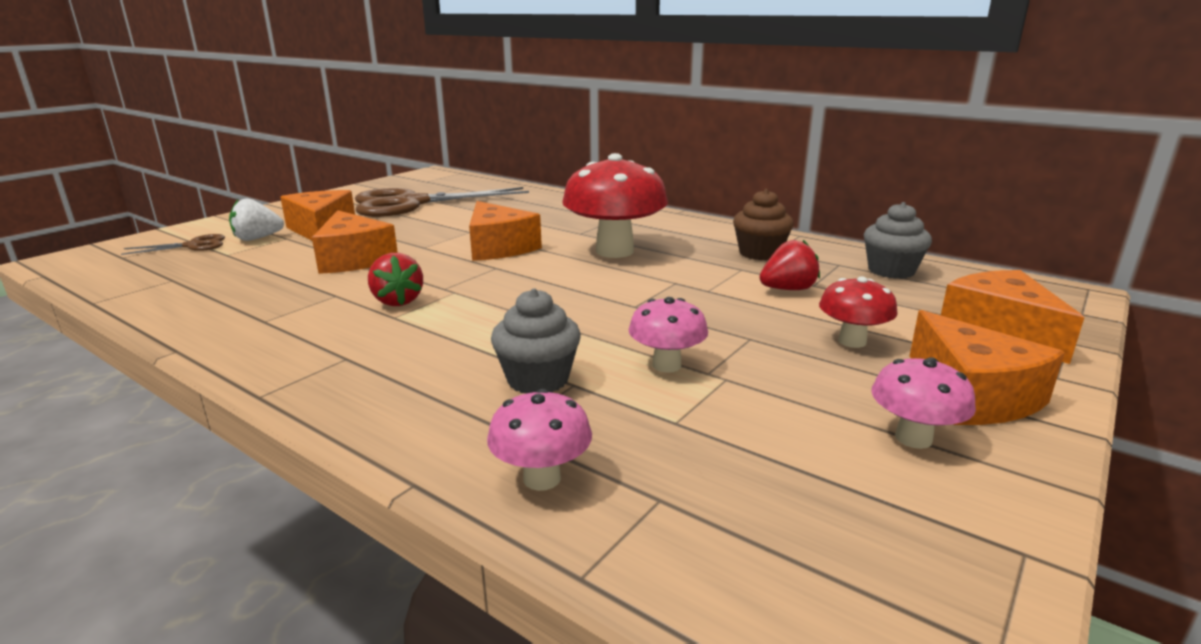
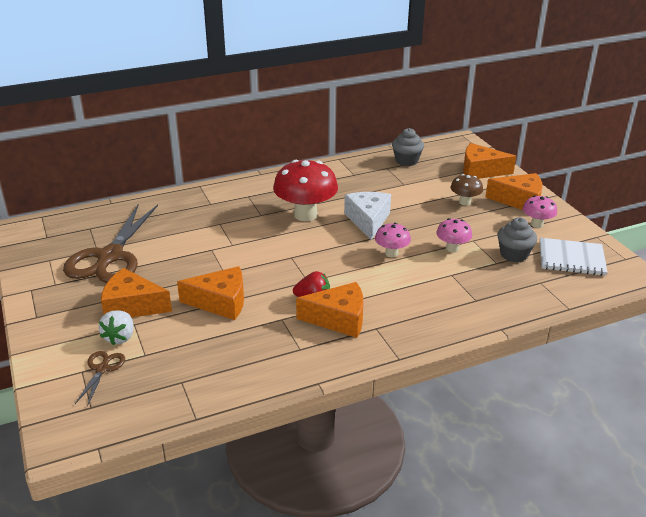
camera: 60 degrees left, 10 degrees up
(498, 247) = (257, 247): orange cheese -> orange cheese (338, 319)
(538, 379) = (441, 281): grey cupcake -> grey cupcake (514, 254)
(542, 478) = (515, 301): pink mushroom -> pink mushroom (391, 253)
(658, 286) = (368, 220): none -> white cheese
(760, 253) = (353, 179): brown cupcake -> none
(787, 289) = (403, 192): red strawberry -> none
(835, 527) = (571, 258): none -> white notebook
(852, 341) = (465, 202): red mushroom -> brown mushroom

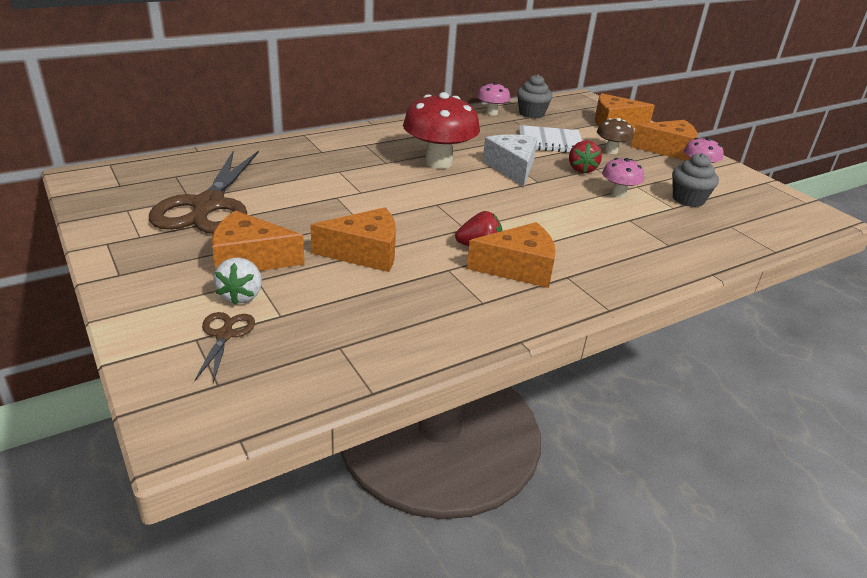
camera: 10 degrees left, 0 degrees up
(391, 253) = (552, 199): pink mushroom -> pink mushroom (491, 113)
(429, 222) = (581, 169): none -> red strawberry
(571, 258) = (751, 203): white notebook -> white notebook (550, 142)

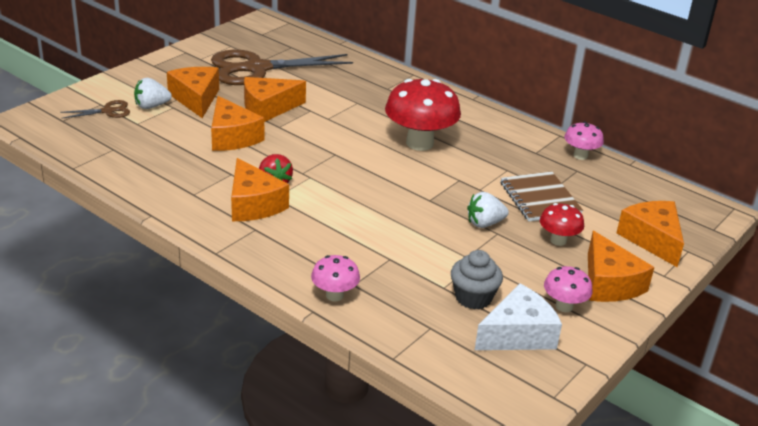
camera: 70 degrees right, 0 degrees up
(313, 218) = (268, 108): none -> orange cheese
(512, 168) = (446, 182): white cheese -> white cheese (518, 334)
(531, 114) = (610, 180): grey cupcake -> none
(550, 142) = (539, 198): white notebook -> brown notebook
(581, 169) = (484, 223): red strawberry -> white strawberry
(611, 151) = (558, 240): brown mushroom -> red mushroom
(618, 194) = (444, 249): pink mushroom -> pink mushroom (334, 295)

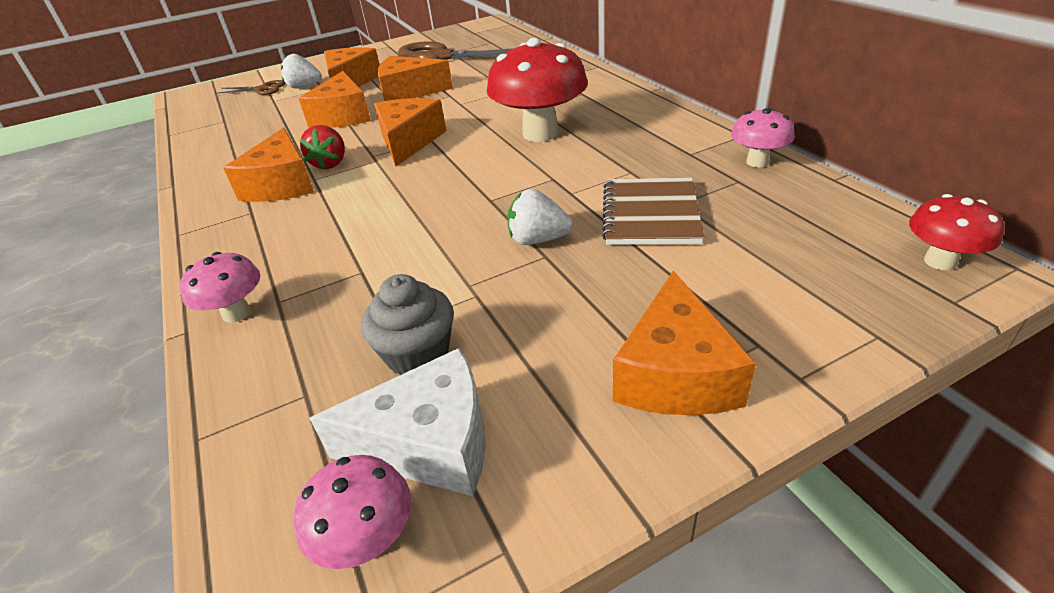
camera: 30 degrees right, 5 degrees up
(558, 240) = (633, 281): red mushroom -> red mushroom (940, 261)
(564, 306) = (556, 403): pink mushroom -> pink mushroom (368, 540)
(652, 239) = (811, 303): orange cheese -> orange cheese (409, 141)

